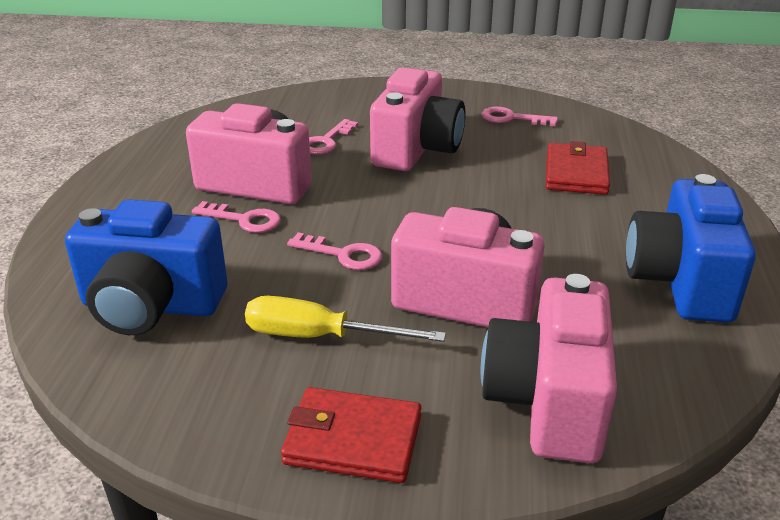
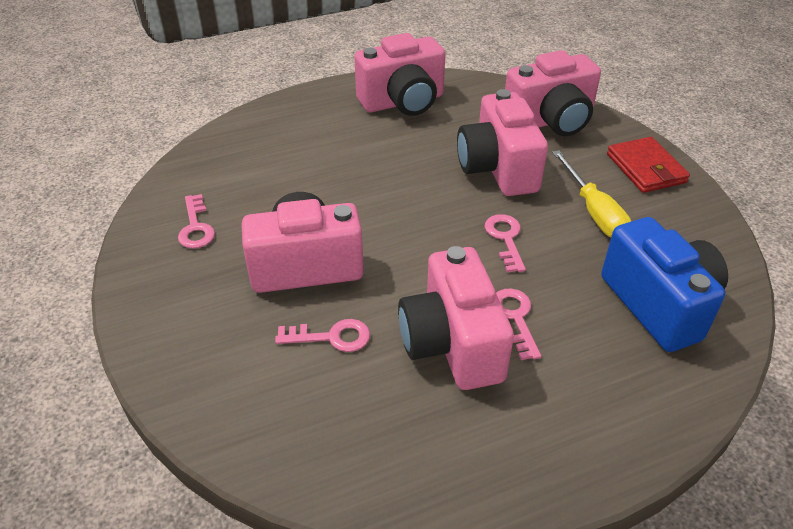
camera: 120 degrees left, 10 degrees up
(576, 173) = (288, 166): red wallet -> none
(680, 282) = (403, 102): blue camera -> pink camera

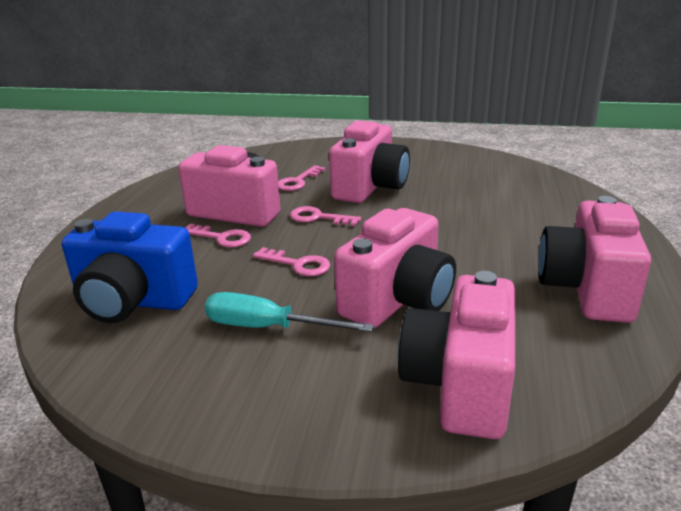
camera: 125 degrees right, 15 degrees down
(196, 227) = (451, 165): pink key -> pink key (318, 218)
(498, 169) = (397, 300): pink camera -> pink camera turned 105 degrees clockwise
(593, 211) = (268, 327): yellow screwdriver -> turquoise screwdriver
(646, 168) = (282, 412): red wallet -> none

